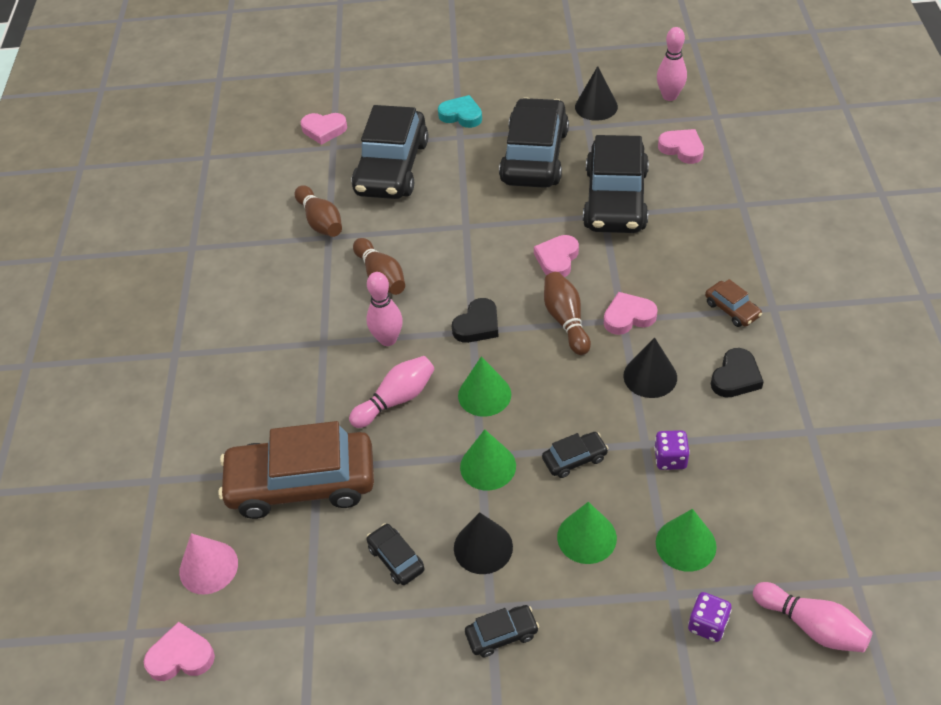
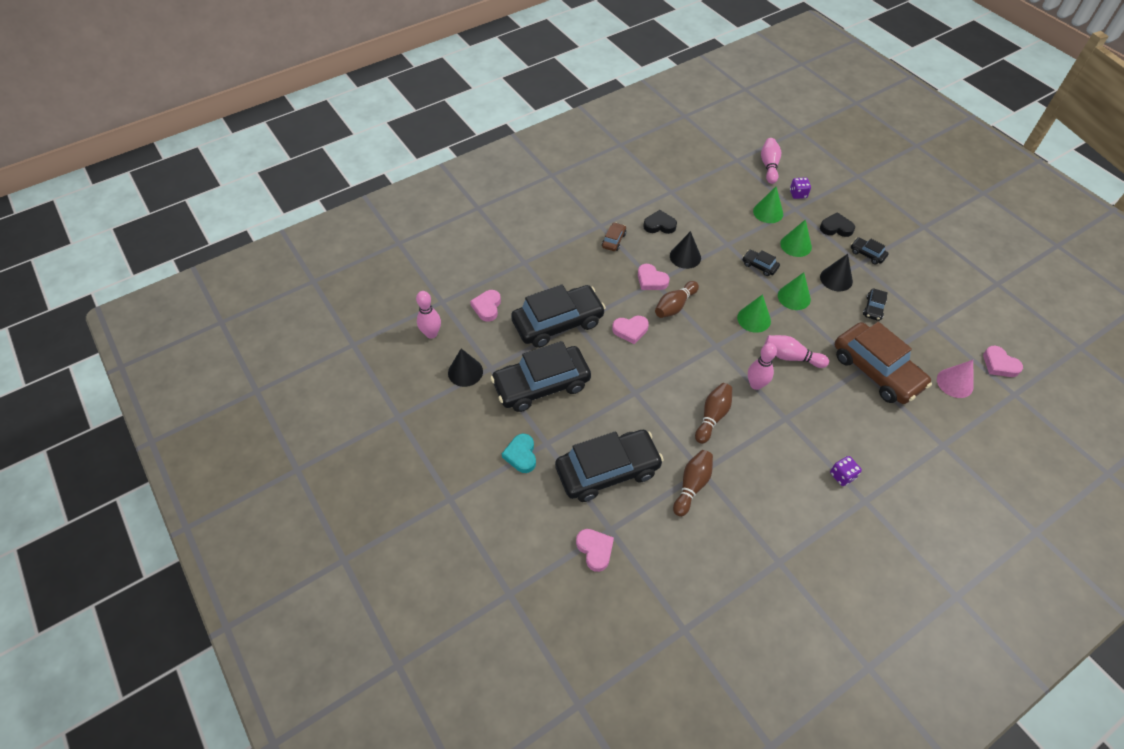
camera: 125 degrees left, 5 degrees up
(477, 325) = (710, 345): black heart -> black heart (836, 228)
(670, 459) = (728, 232): purple dice -> purple dice (842, 476)

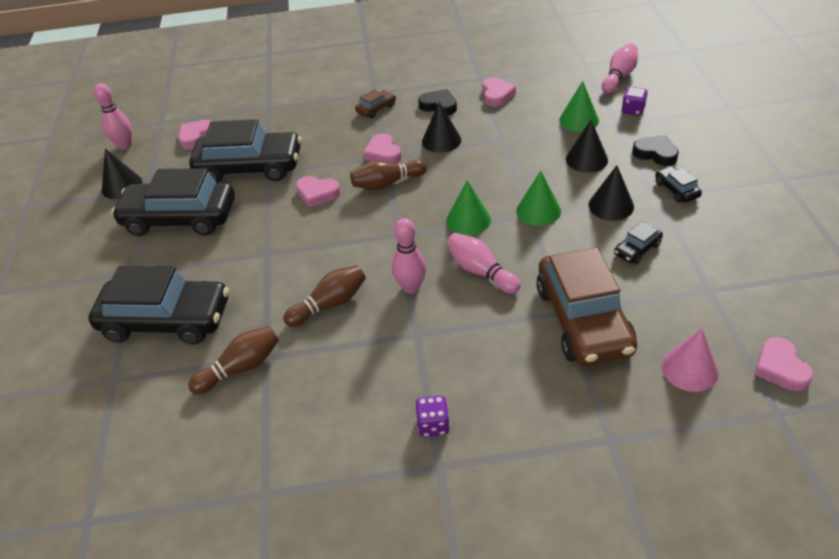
camera: 30 degrees right, 10 degrees down
(521, 455) = (98, 276): turquoise heart -> none
(595, 550) = (78, 394): pink heart -> pink heart (496, 95)
(759, 266) = (522, 169): black car -> none
(796, 245) = (586, 159): green cone -> black cone

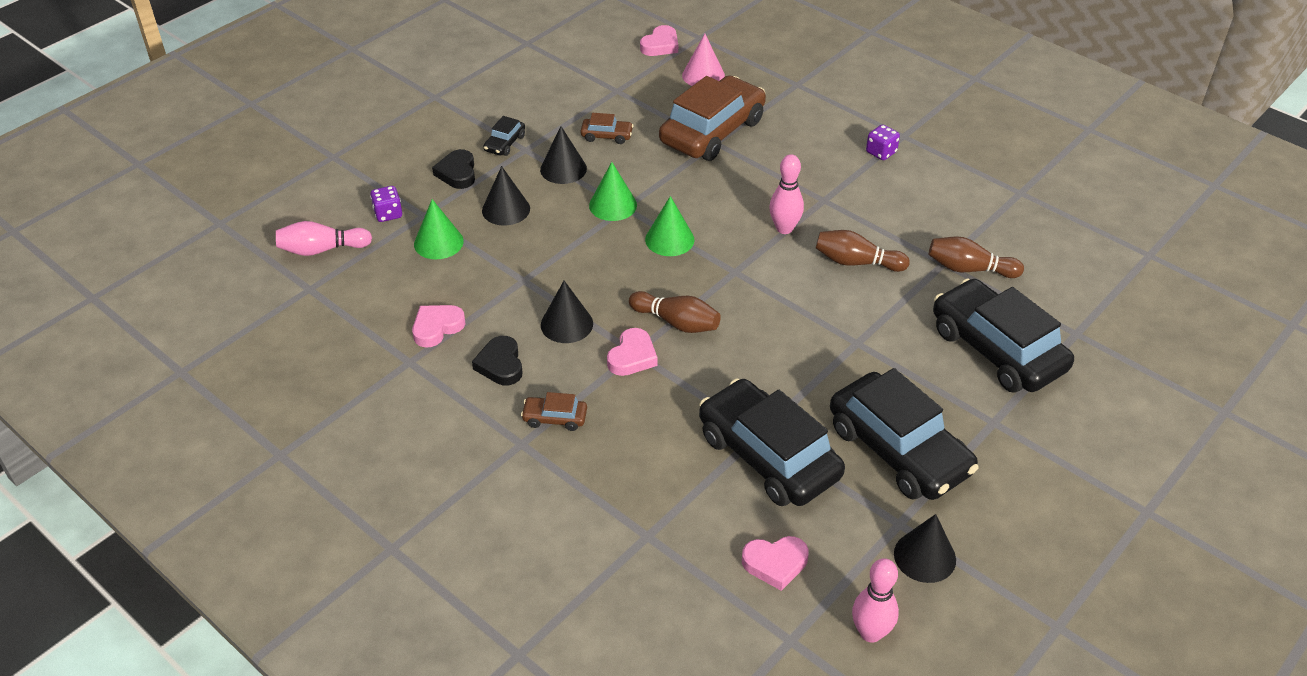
camera: 135 degrees left, 0 degrees up
(317, 193) = (746, 365): pink heart -> none
(481, 272) = (723, 201): pink bowling pin -> none
(637, 249) = (606, 136): black car -> brown car

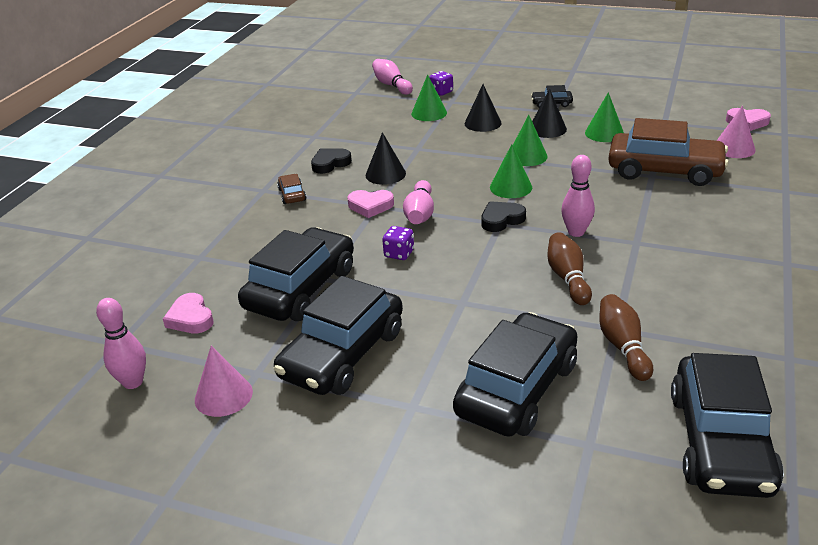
camera: 70 degrees right, 10 degrees down
(437, 327) = (349, 135): pink heart -> none
(457, 173) = (503, 99): black heart -> black heart (501, 220)
(606, 136) = (604, 133): brown car -> green cone
(676, 322) = (420, 214): brown bowling pin -> pink bowling pin
(881, 152) = (743, 256): purple dice -> purple dice (399, 254)
(924, 556) = (223, 395): black cone -> pink cone
(1096, 266) = (720, 441): none -> black car

